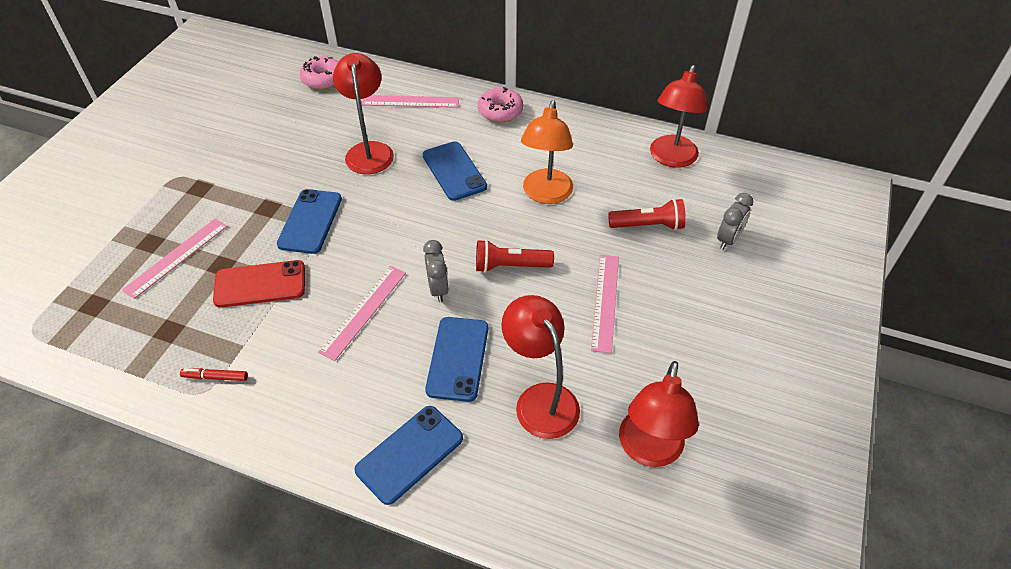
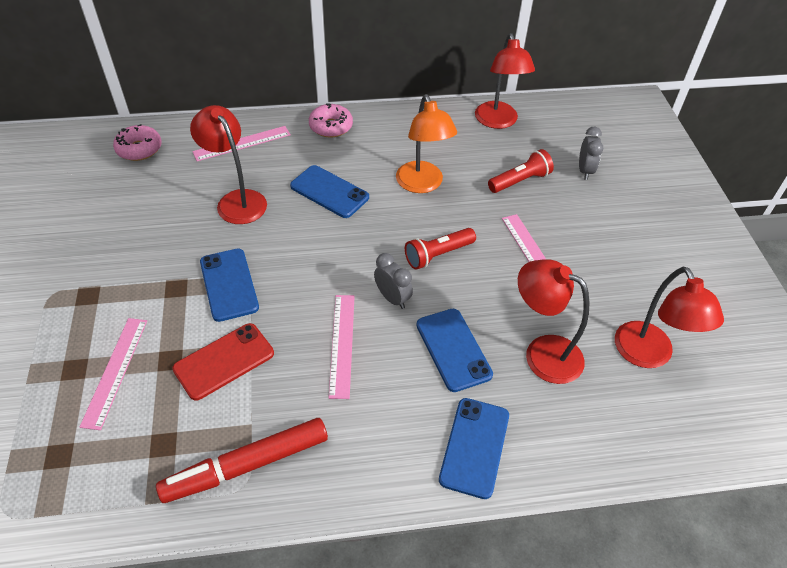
camera: 30 degrees left, 0 degrees up
(215, 377) = (246, 465): red marker -> red marker, size x2.40

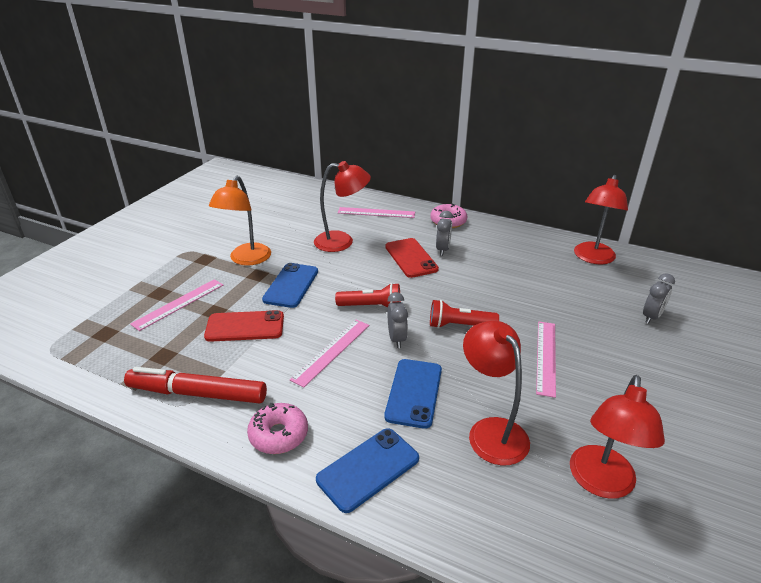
camera: 35 degrees right, 15 degrees down
(139, 149) = (309, 196): pink donut -> pink donut (279, 435)
(236, 200) = (342, 242): red lamp -> red lamp turned 90 degrees clockwise
(329, 192) = (411, 258): blue phone -> red phone
(353, 167) = (443, 250): none -> grey clock
(422, 184) = (488, 277): orange lamp -> orange lamp (246, 259)
(520, 181) = (578, 303): red flashlight -> red flashlight (371, 306)

